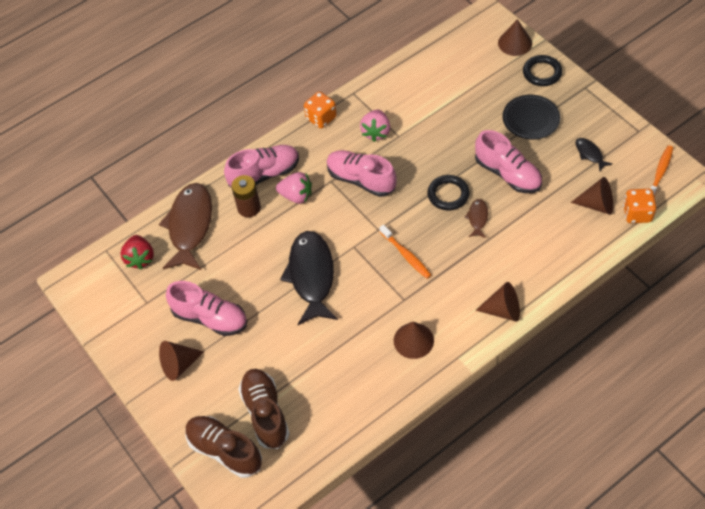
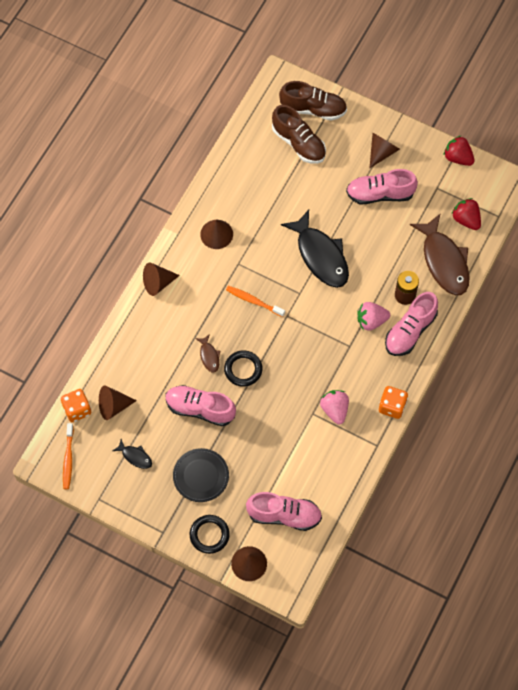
camera: 150 degrees right, 10 degrees up
(103, 326) = (458, 158): none -> red strawberry
(361, 180) = (324, 356): pink shoe -> pink shoe (284, 515)

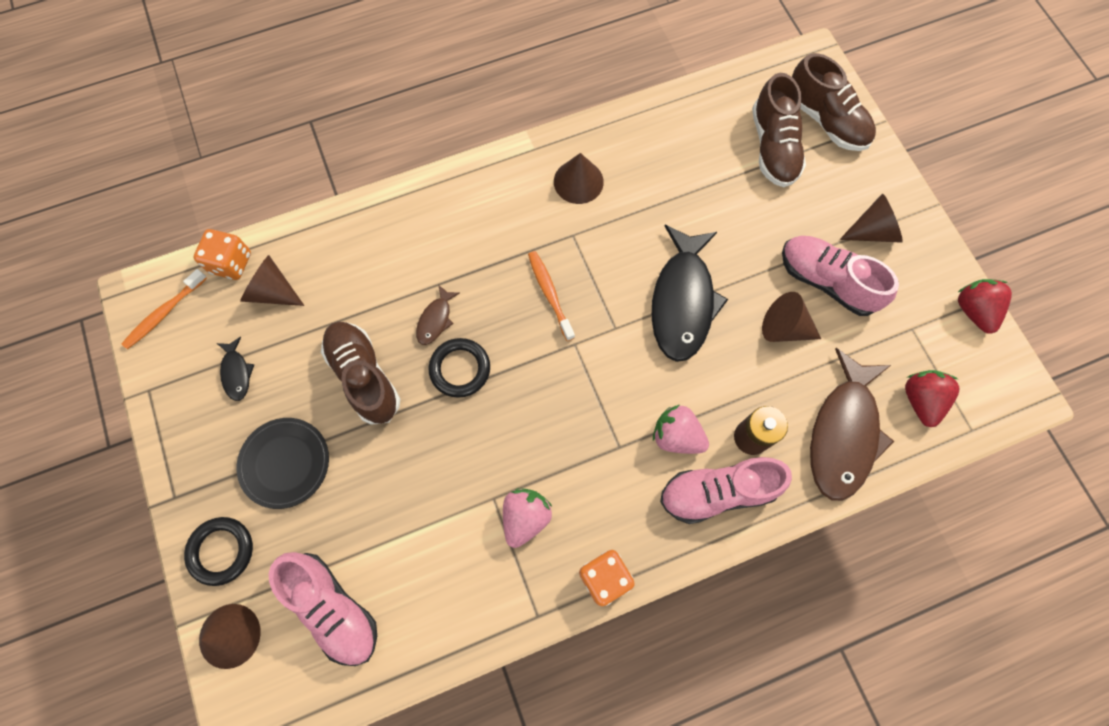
camera: 40 degrees right, 5 degrees up
(158, 283) = (459, 187): brown cone -> brown cone (784, 328)
(200, 409) = (364, 376): pink shoe -> brown shoe

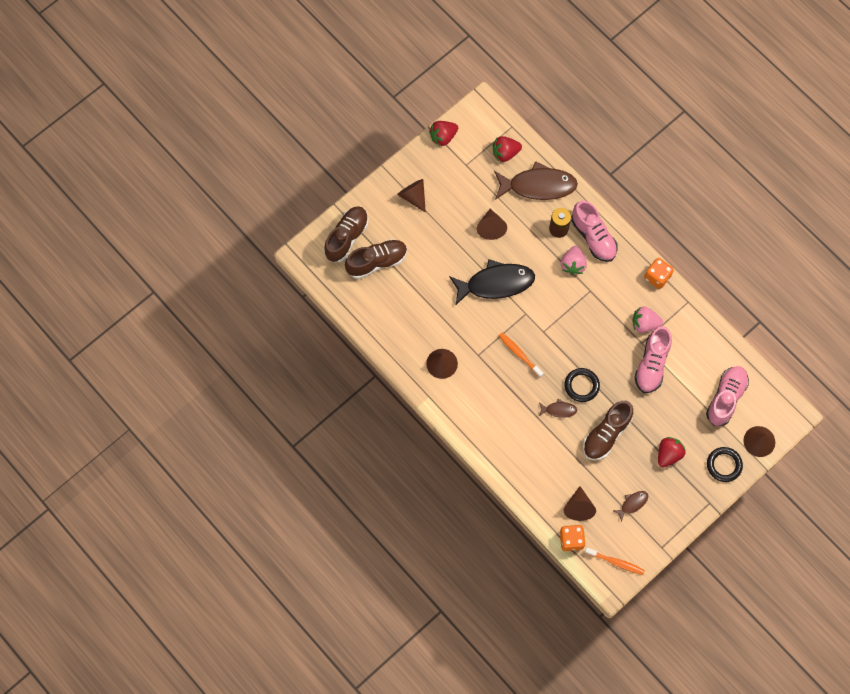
camera: 110 degrees left, 0 degrees up
(237, 373) = (632, 504): black fish -> brown fish
(285, 463) = (668, 454): black plate -> red strawberry
(550, 294) = (519, 354): orange toothbrush -> orange toothbrush turned 90 degrees clockwise
(827, 281) = (454, 213): pink shoe -> pink shoe (652, 364)

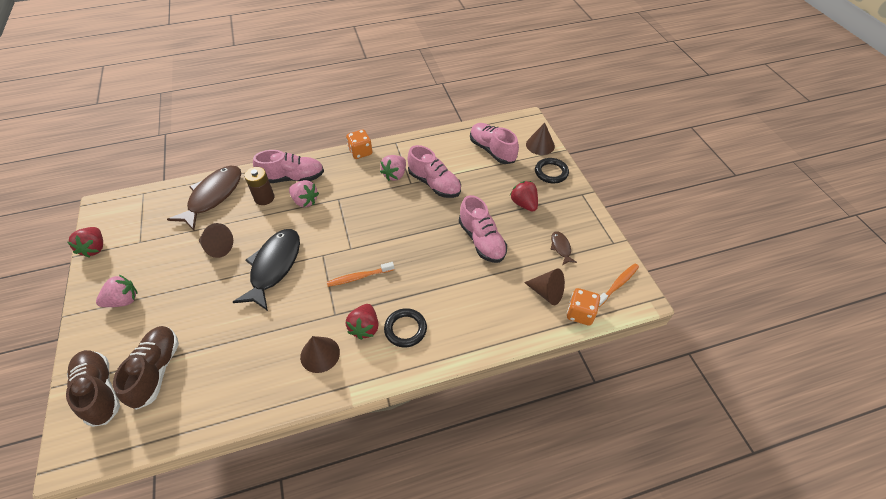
camera: 65 degrees left, 20 degrees down
(413, 196) = (123, 300): brown cone -> pink strawberry
(505, 153) = (161, 207): red strawberry -> red strawberry (364, 327)
(559, 410) = (436, 268): brown fish -> none
(581, 386) = (423, 240): black ring -> black ring (405, 329)
(606, 434) = (481, 240): brown shoe -> pink shoe

